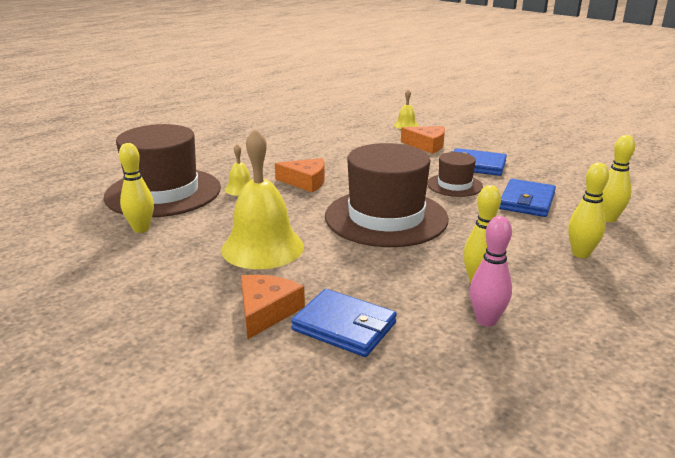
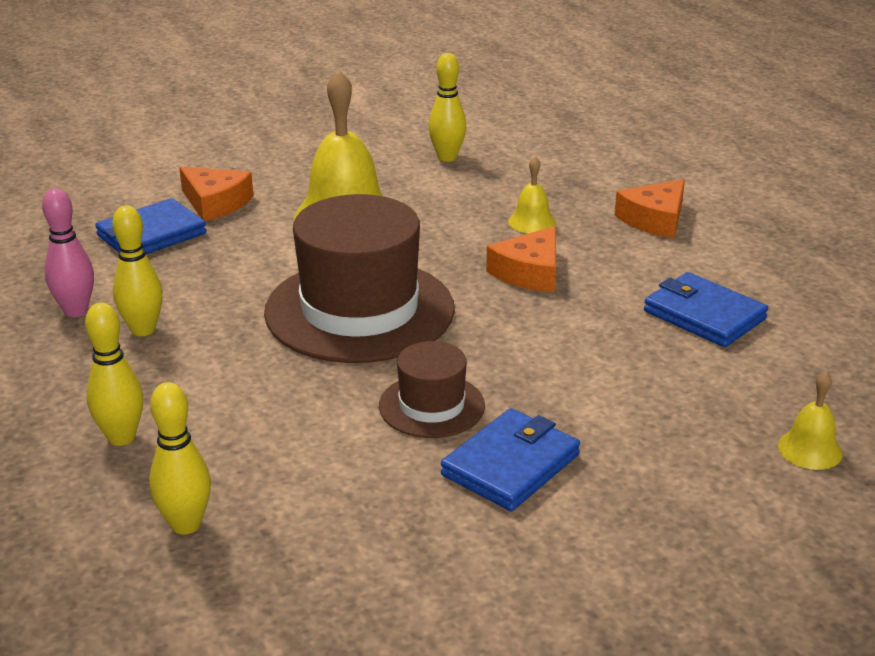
camera: 110 degrees right, 5 degrees up
(163, 192) = (550, 173): brown hat -> none
(427, 145) = (657, 438): orange cheese -> orange cheese (655, 219)
(526, 201) = (315, 460): blue wallet -> blue wallet (704, 315)

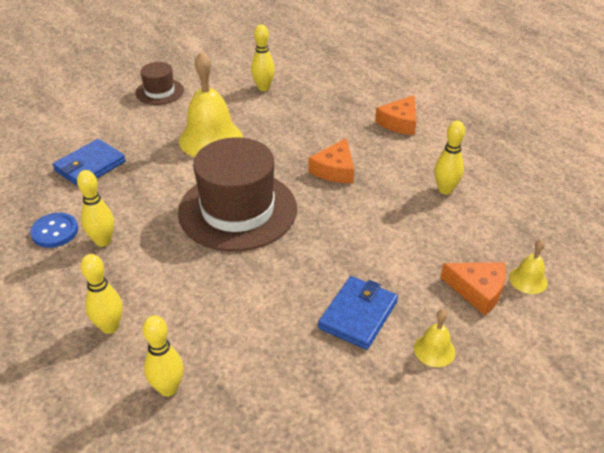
camera: 10 degrees left, 10 degrees up
(76, 311) = (55, 231): pink bowling pin -> blue button
(215, 203) = (125, 137): orange cheese -> orange cheese (477, 290)
(431, 406) = (299, 277): brown hat -> brown hat (159, 92)
(532, 222) = (327, 131): yellow bell -> yellow bell (434, 350)
(704, 315) = (445, 190): blue wallet -> yellow bowling pin

